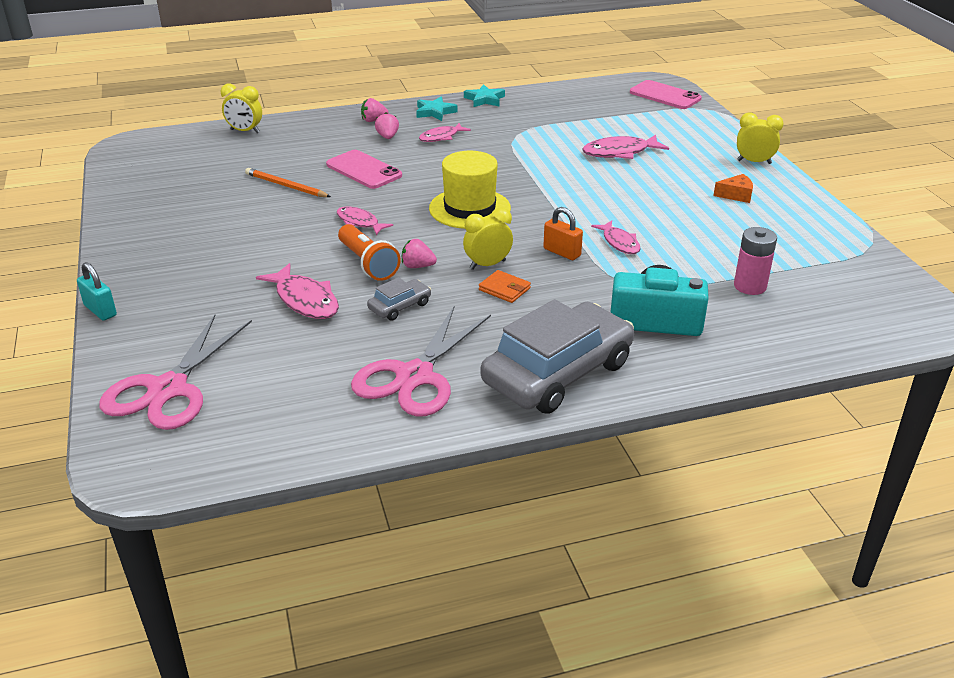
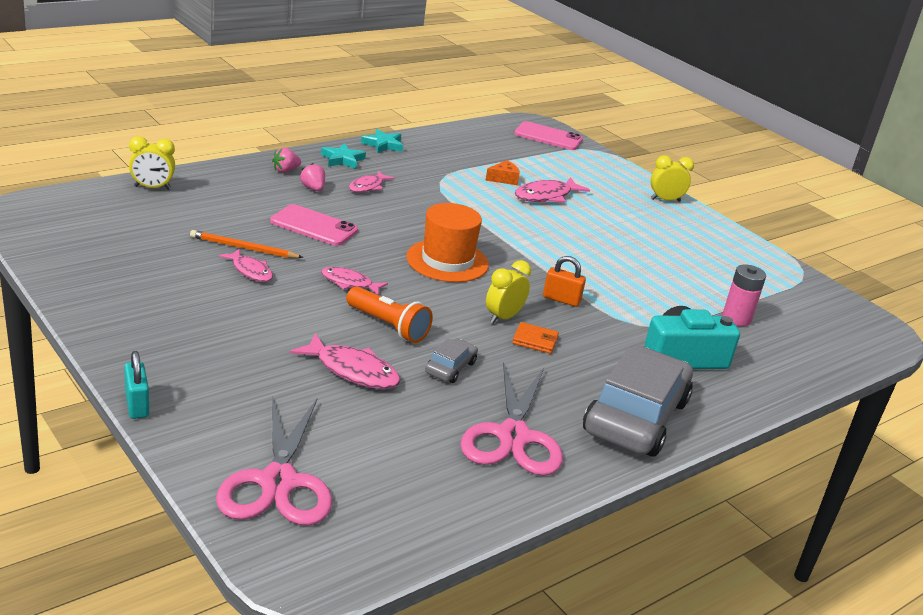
camera: 25 degrees left, 5 degrees down
(100, 310) = (137, 405): turquoise padlock -> turquoise padlock turned 45 degrees clockwise
(417, 266) = (439, 325): pink strawberry -> none
(469, 208) = (447, 261): yellow hat -> orange hat
(619, 243) = (604, 286): pink fish -> pink fish (250, 271)
(736, 195) = (671, 233): orange cheese -> orange cheese (504, 179)

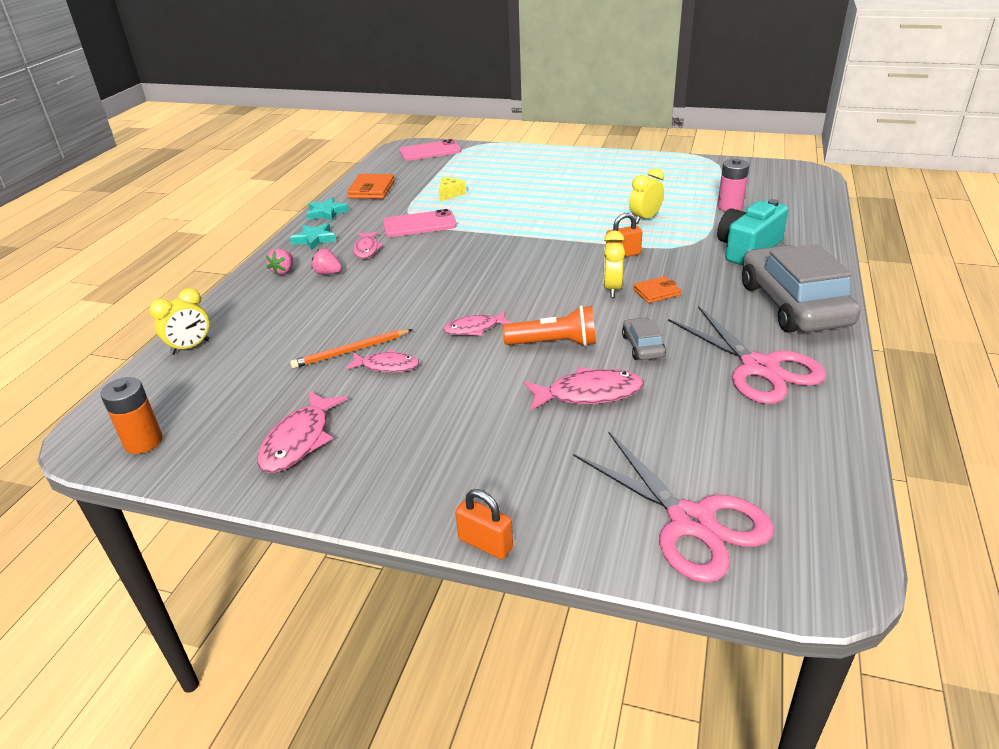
camera: 30 degrees left, 5 degrees up
(46, 228) = (143, 442): none -> orange battery
(137, 405) = (485, 543): turquoise padlock -> orange padlock
(314, 226) = (376, 301): pink phone -> pink phone (419, 224)
(446, 144) = (371, 190): none -> orange wallet
(447, 261) = (511, 271): orange hat -> none
(504, 179) = (450, 194): orange cheese -> yellow cheese
(546, 196) = (496, 191): pink fish -> pink fish (299, 440)
(665, 200) = (568, 156): yellow clock -> yellow clock (645, 219)

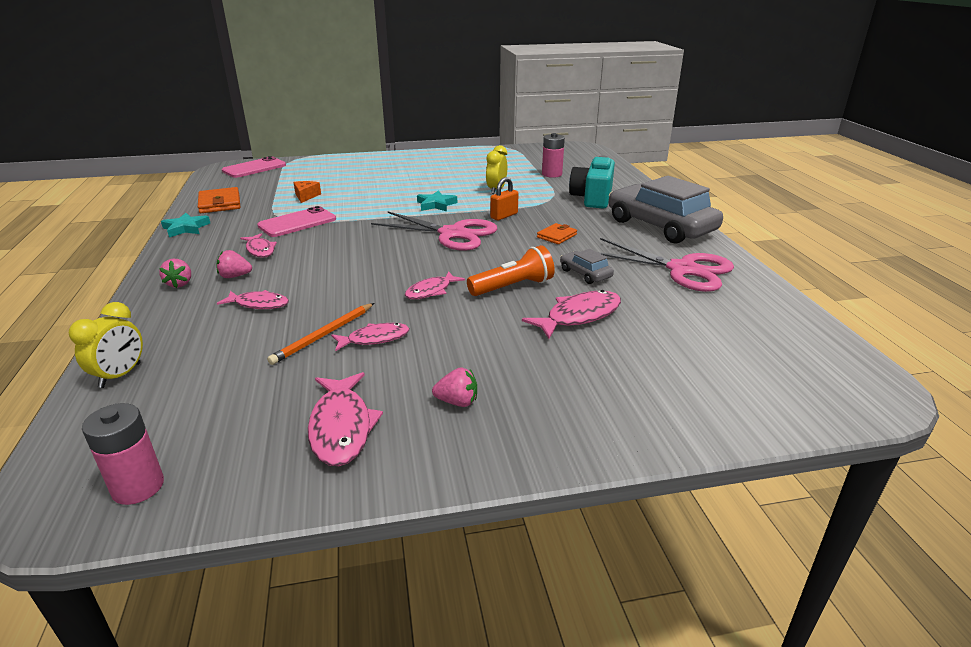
camera: 30 degrees left, 5 degrees down
(143, 442) = (138, 487): orange battery -> pink battery
(314, 239) = (192, 251): turquoise star -> turquoise star (436, 204)
(325, 306) = (259, 304): none -> pink fish
(402, 447) = (457, 402): none -> pink strawberry
(450, 194) = (306, 196): yellow cheese -> orange cheese
(485, 543) = (615, 456): orange padlock -> none
(612, 289) = (520, 240): yellow clock -> none
(691, 522) = (750, 384): pink scissors -> pink scissors (452, 234)

